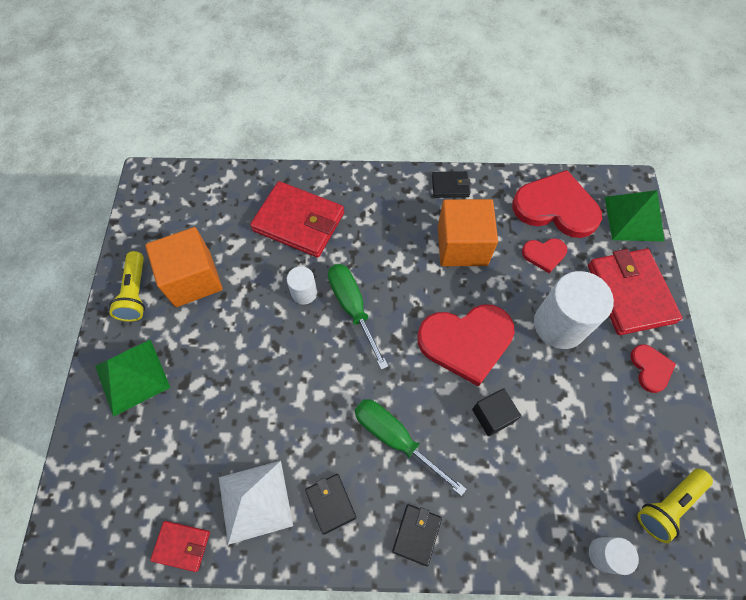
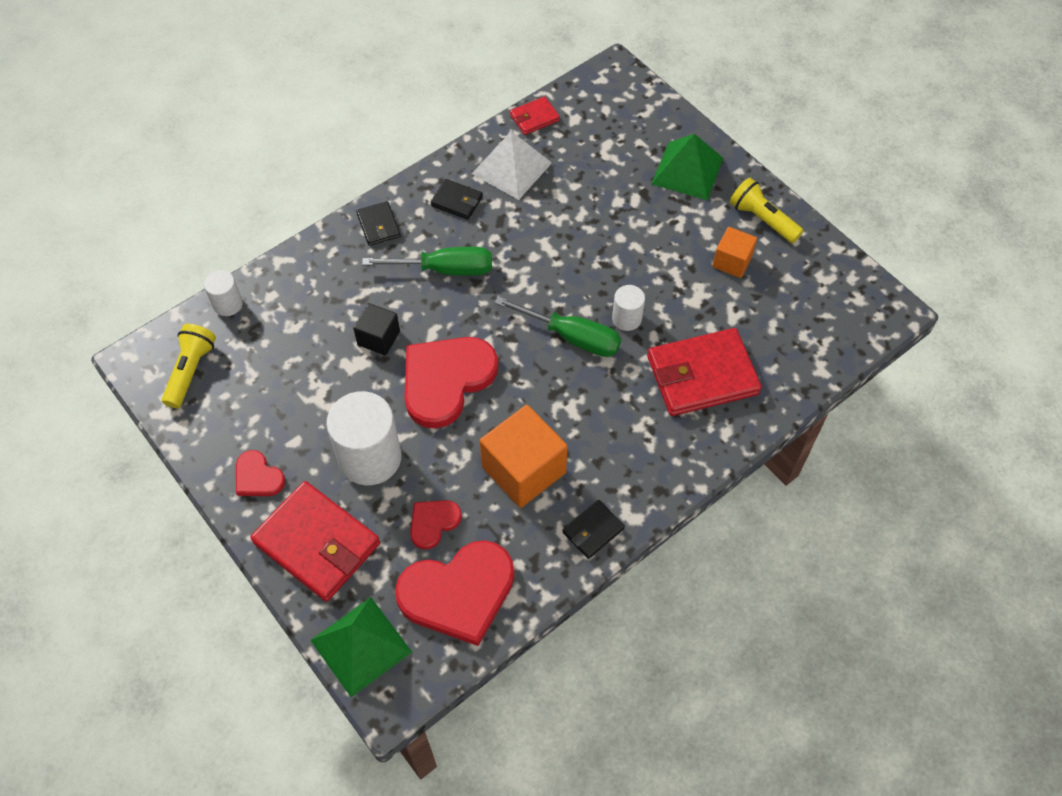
camera: 140 degrees right, 5 degrees down
(193, 279) = (732, 261): orange cube -> orange cube, size x0.57

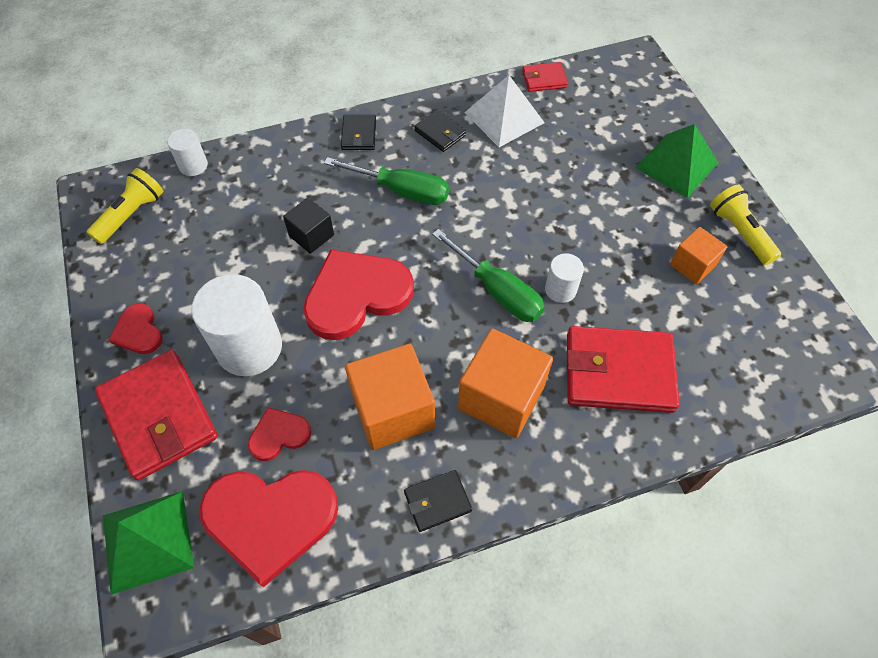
camera: 20 degrees right, 0 degrees up
(612, 428) = (501, 397): none -> orange cube

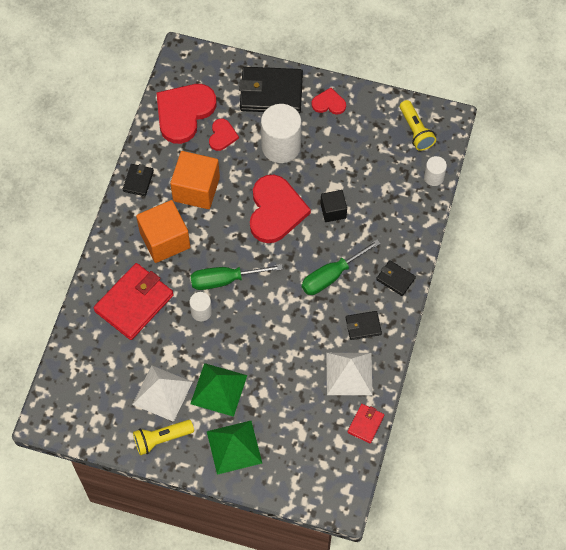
camera: 125 degrees right, 5 degrees up
(148, 541) = (211, 64): green pyramid -> green pyramid (218, 389)
(159, 416) = (271, 92): red wallet -> black wallet
(692, 265) = (162, 393): orange cube -> white pyramid
(739, 232) = (161, 439): yellow flashlight -> yellow flashlight turned 150 degrees clockwise

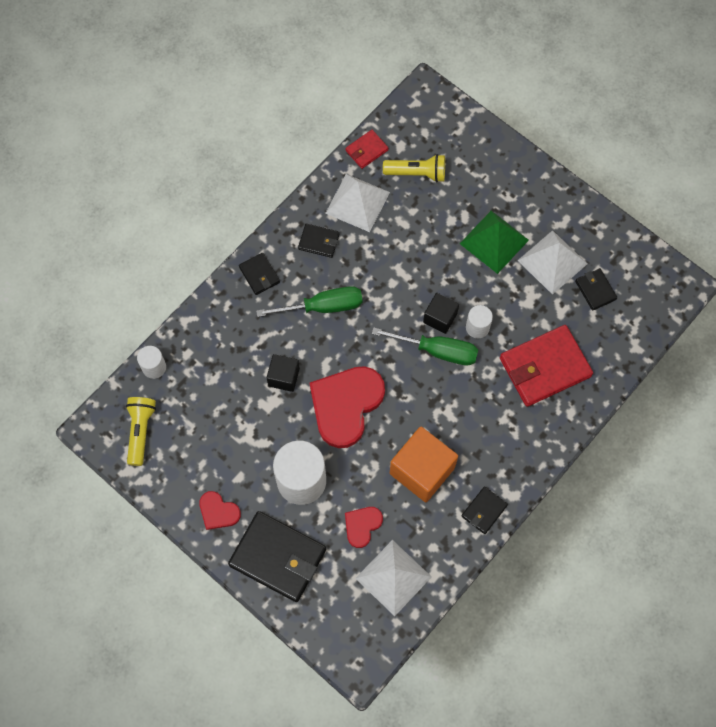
camera: 155 degrees left, 5 degrees up
(116, 384) = (595, 290): none -> black wallet
(161, 439) = (571, 218): yellow flashlight -> yellow flashlight (417, 173)
(165, 240) = (483, 424): orange cube -> none
(184, 113) = (393, 577): red heart -> white pyramid
(234, 306) = (440, 318): none -> black cube
(234, 447) = (503, 182): green pyramid -> none

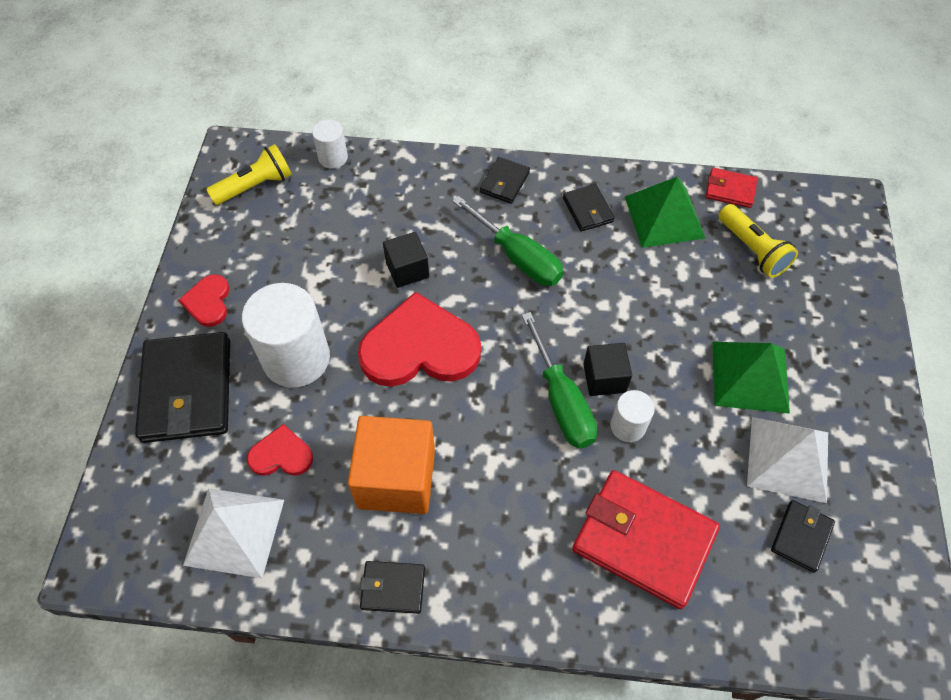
camera: 55 degrees right, 10 degrees down
(357, 202) = (664, 217): white pyramid -> green pyramid

